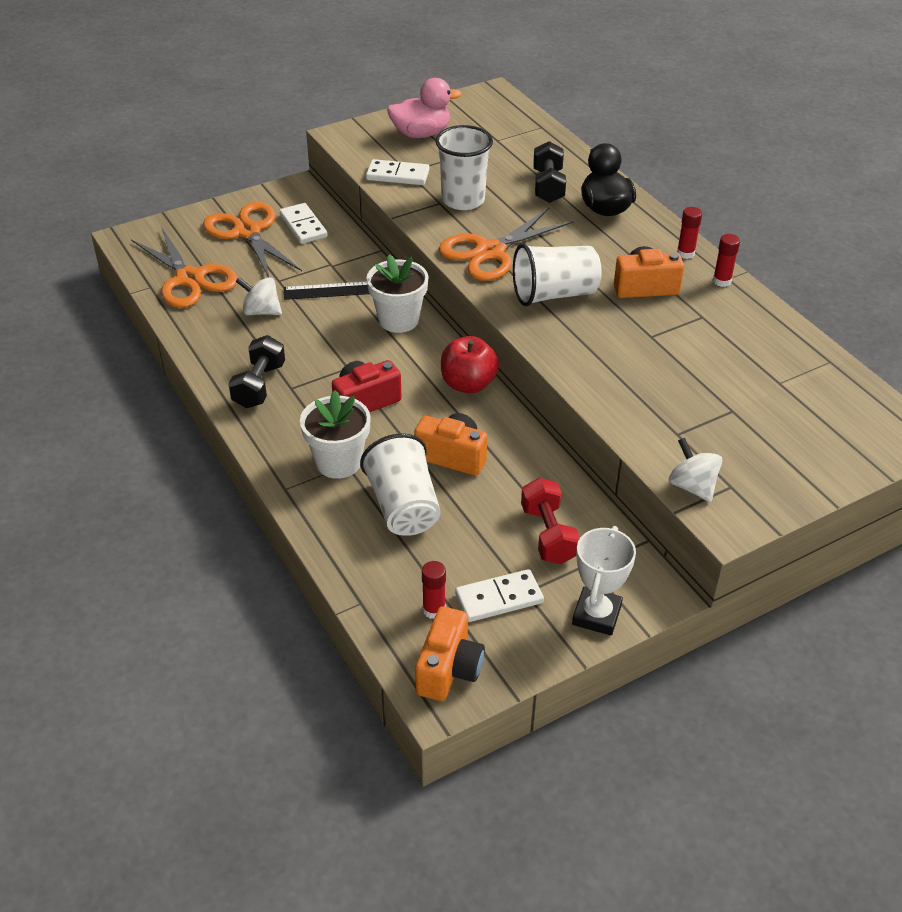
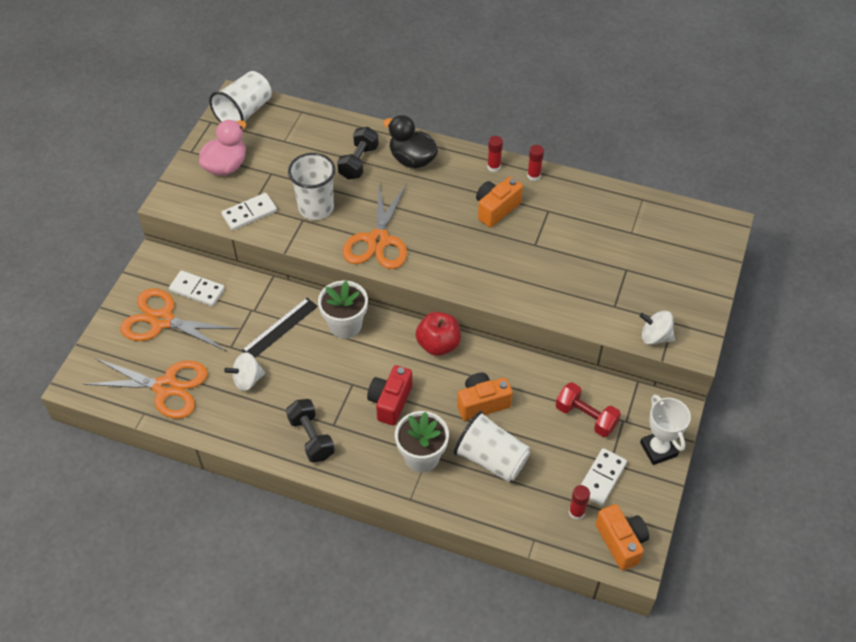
camera: 40 degrees left, 10 degrees up
(548, 186) = (358, 162): black dumbbell -> black dumbbell turned 60 degrees clockwise
(554, 294) = (450, 249): white cup -> white cup (244, 112)

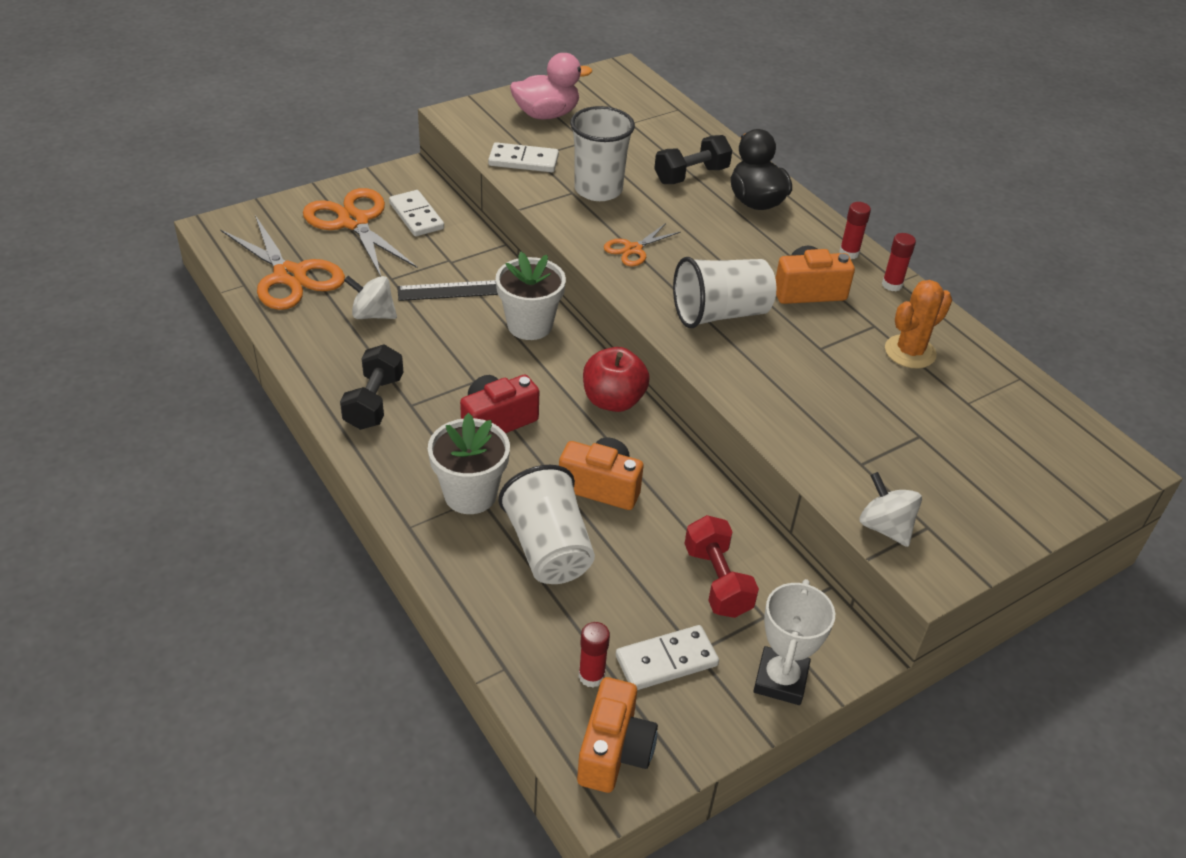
camera: 35 degrees right, 10 degrees down
(244, 112) = (617, 84): white cup -> white cup (720, 314)
(378, 240) = (633, 249): orange scissors -> orange scissors, size x0.52
(579, 217) = (910, 352): none -> orange cactus

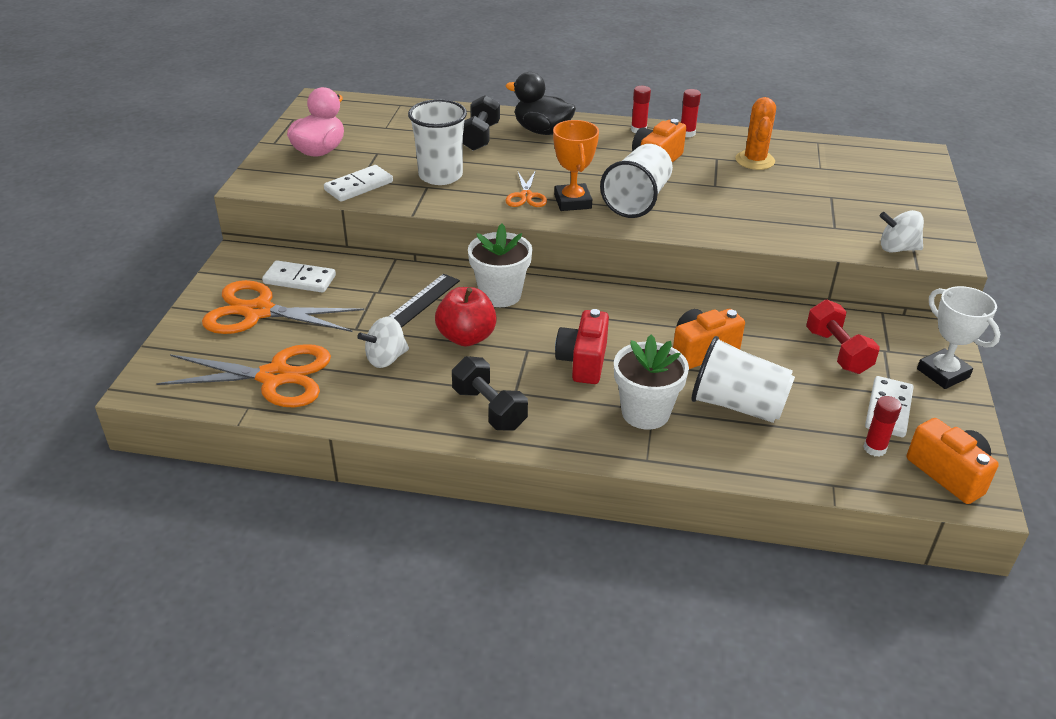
camera: 45 degrees left, 5 degrees down
(613, 400) = (624, 302): red apple -> red apple (466, 337)
(662, 279) = (572, 202): none -> orange trophy
(717, 581) = (837, 351): red dumbbell -> red dumbbell turned 45 degrees clockwise

